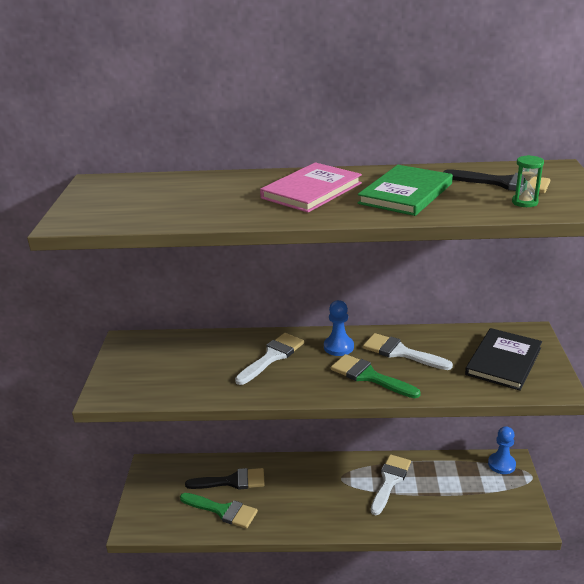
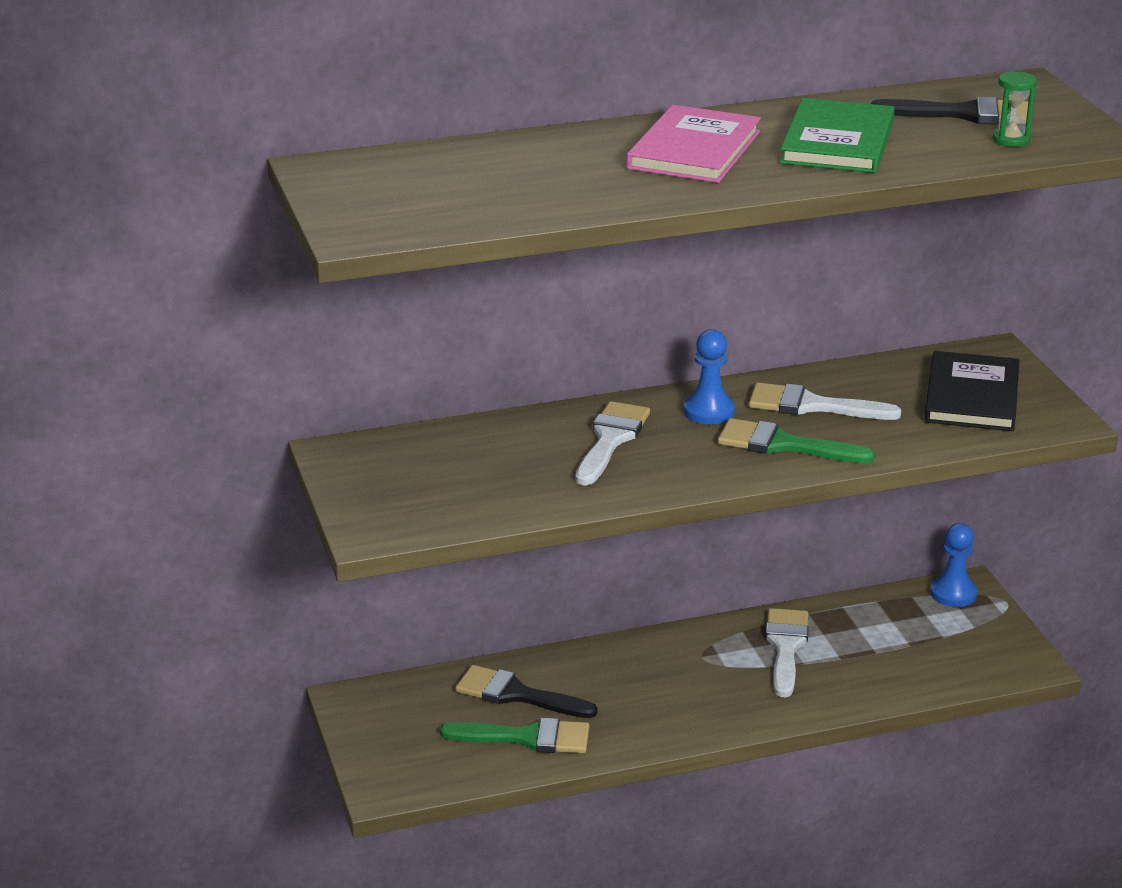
camera: 20 degrees left, 0 degrees up
(232, 481) = (517, 695): black brush -> black brush turned 135 degrees counterclockwise

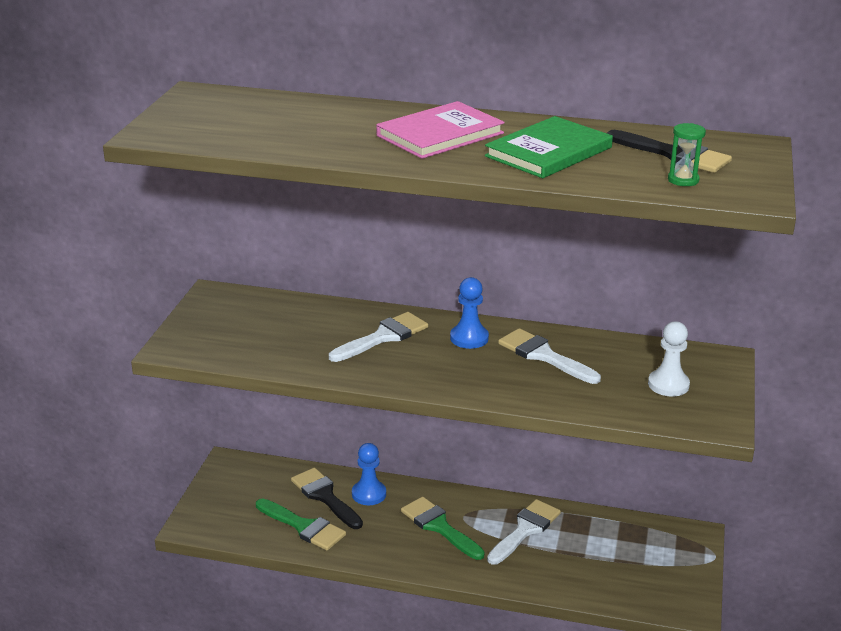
camera: 30 degrees right, 0 degrees up
(783, 445) = (492, 376): green brush -> green brush (439, 527)
(953, 593) = (680, 536): blue pawn -> blue pawn (369, 494)
(971, 396) = (668, 385): black book -> white pawn

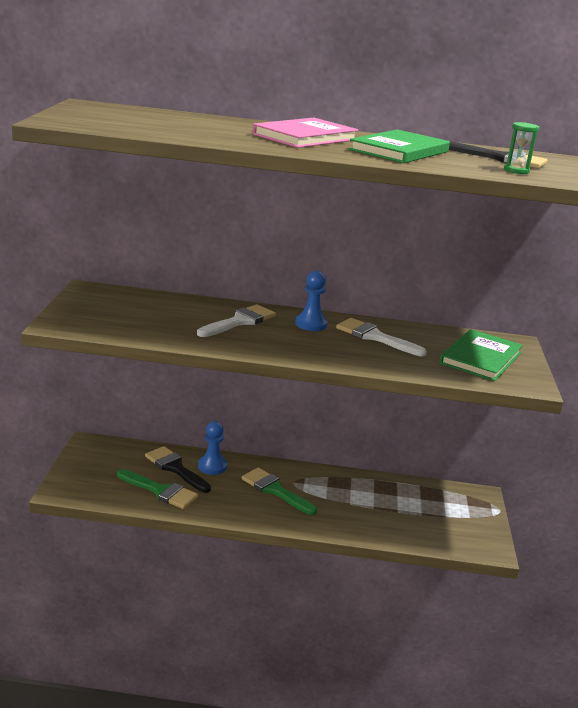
camera: 10 degrees left, 5 degrees down
(525, 530) = (346, 492): white brush -> none
(668, 385) = (480, 358): white pawn -> green book

